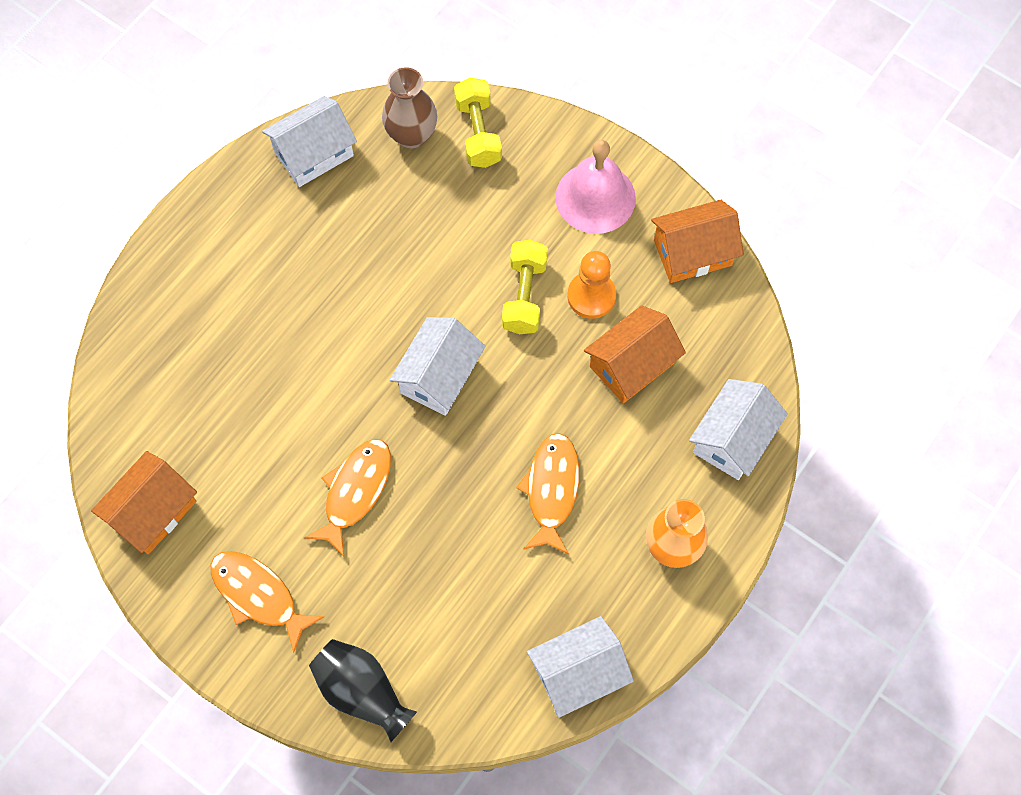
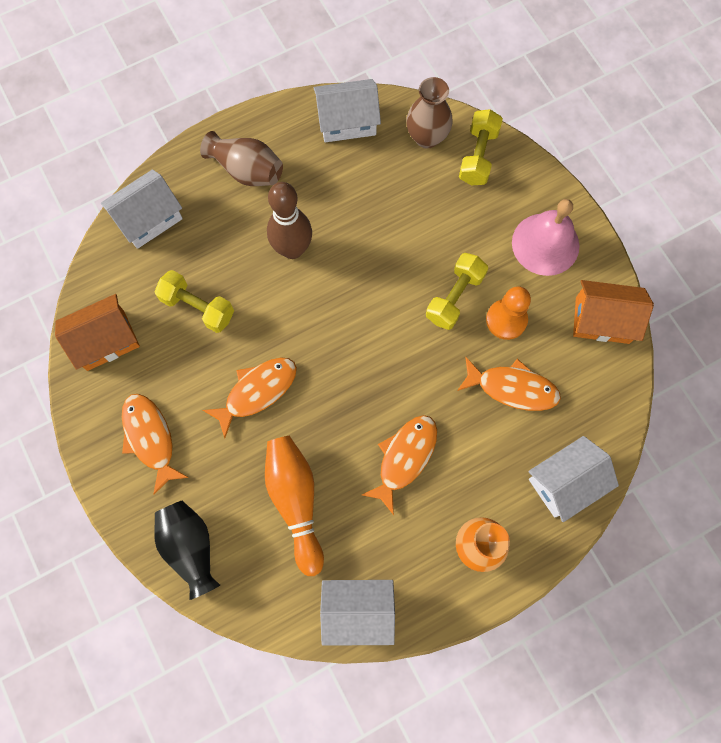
camera: 25 degrees right, 5 degrees up
(225, 254) = (247, 170): none -> brown vase
(242, 429) = (198, 307): none -> yellow dumbbell
(320, 319) = (292, 249): none -> brown bowling pin
(439, 376) = (361, 331): white house -> white house (149, 219)
(455, 589) = (295, 501): none -> orange bowling pin
(631, 365) = (512, 388): orange house -> orange fish

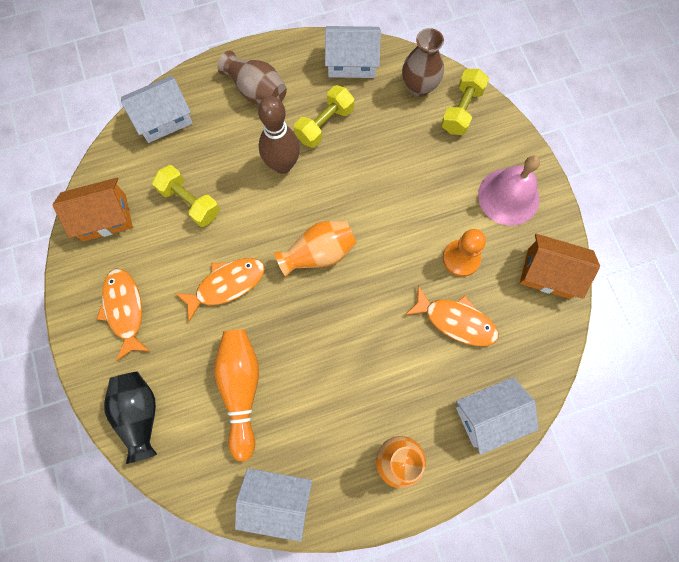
camera: 10 degrees right, 0 degrees up
(351, 340) = (319, 253): none -> orange vase
(404, 458) = (346, 367): orange fish -> none
(454, 297) = (418, 230): yellow dumbbell -> yellow dumbbell (324, 124)

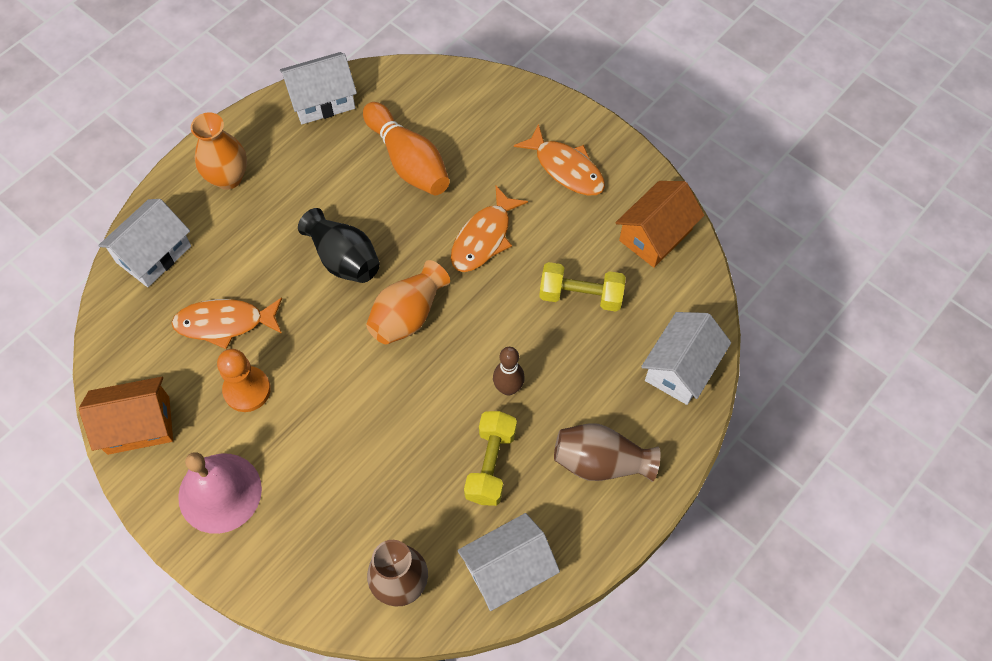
camera: 150 degrees right, 10 degrees down
(139, 414) = (487, 100): black vase -> black vase (344, 259)
(282, 165) = (508, 388): brown bowling pin -> brown bowling pin, size x0.61
(461, 110) = (328, 580): yellow dumbbell -> none

